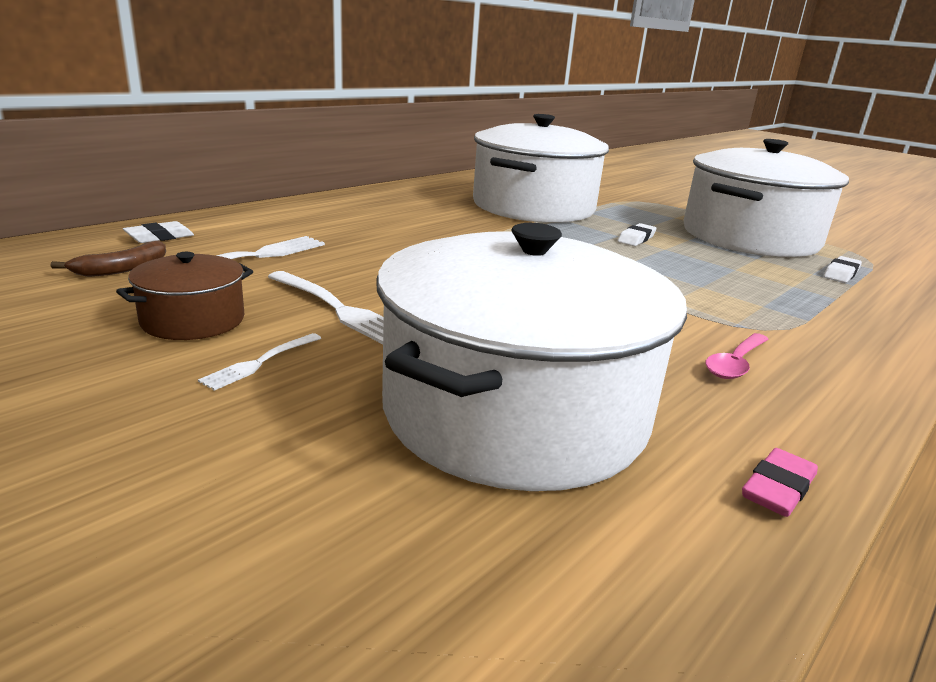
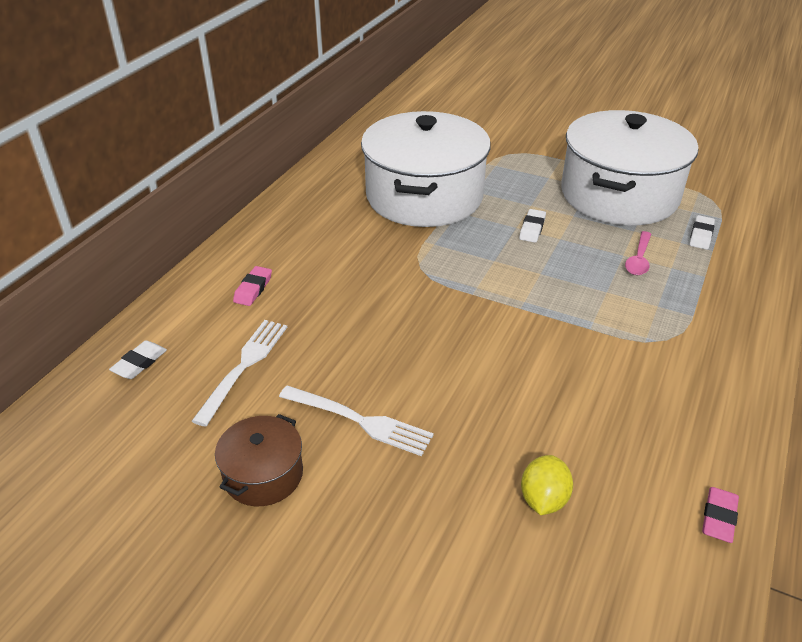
camera: 15 degrees left, 15 degrees up
(123, 269) = (151, 423): brown banana -> none
(260, 362) = (348, 508): white fork -> none
(315, 221) = (253, 289): none -> pink eraser
(515, 411) = (543, 499): white pot -> yellow lemon
(735, 363) = (660, 392): pink spoon -> pink spoon (639, 259)

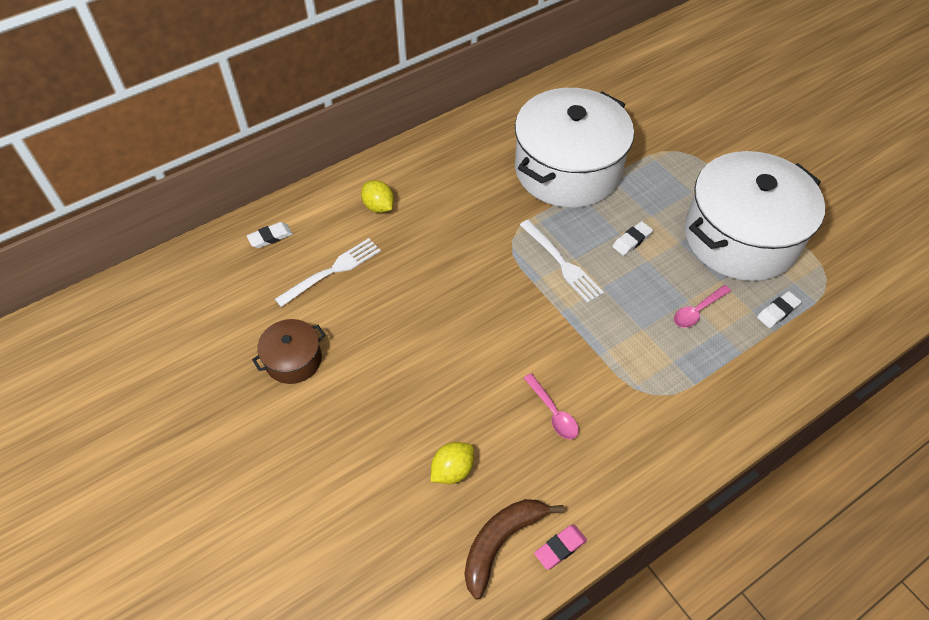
camera: 30 degrees right, 15 degrees up
(253, 289) = (379, 206): pink eraser -> yellow lemon
(359, 421) = (377, 350): white fork -> white fork (562, 263)
(594, 395) = (553, 412): none -> pink spoon
(658, 545) = (501, 542): none -> brown banana

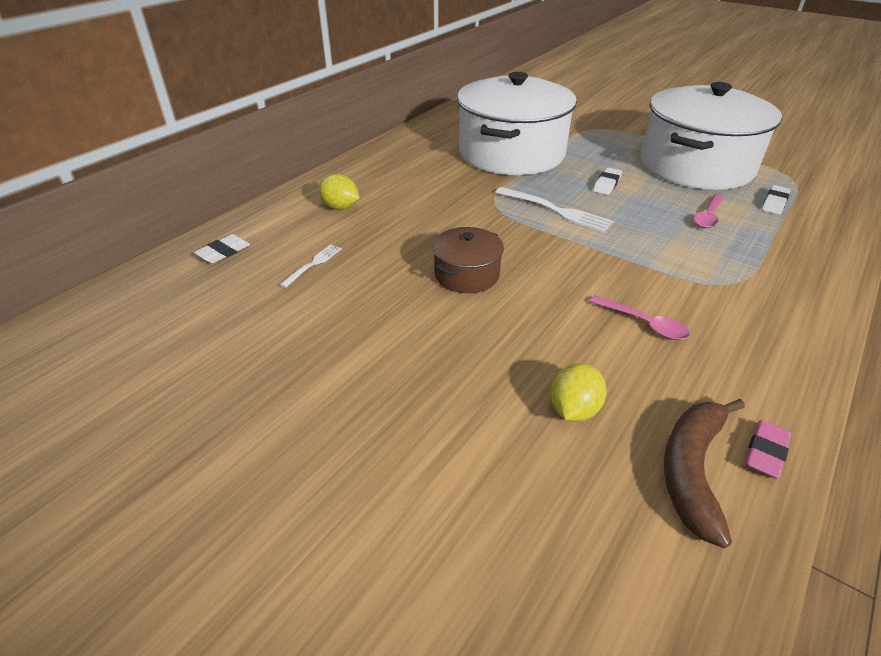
camera: 20 degrees left, 15 degrees down
(293, 360) = (302, 352): brown pot -> brown pot (466, 274)
(332, 271) = (313, 264): white fork -> white fork, size x0.57

